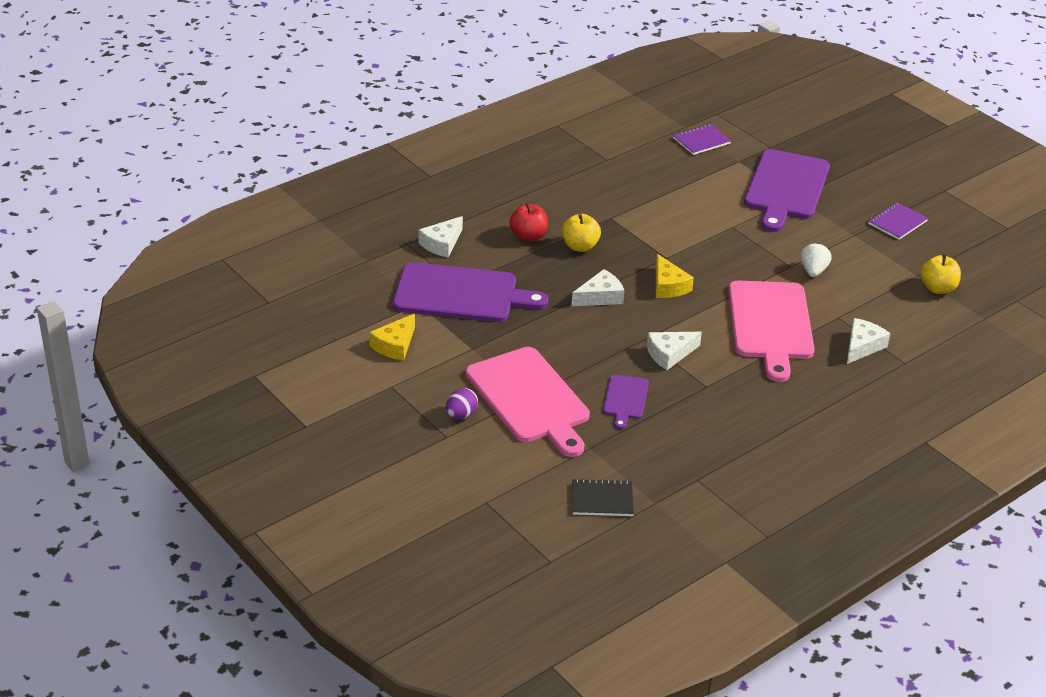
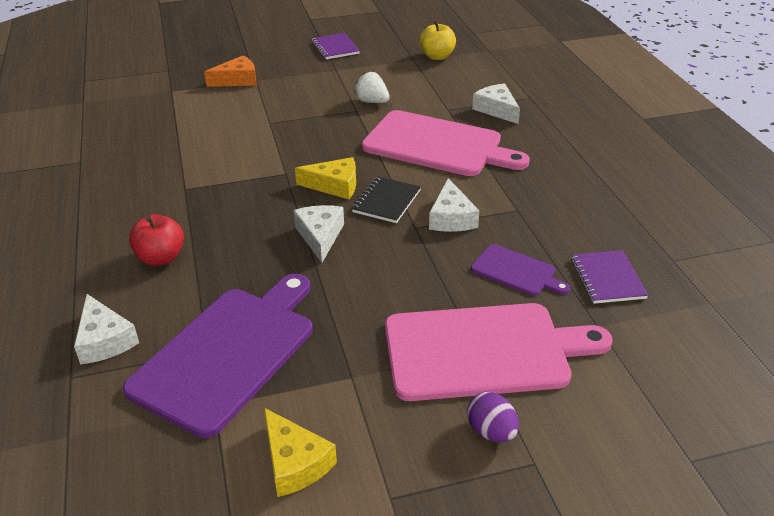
camera: 65 degrees left, 0 degrees up
(580, 246) = (216, 224): yellow apple -> none
(602, 499) = (698, 344): black notebook -> black notebook (386, 201)
(701, 141) = (117, 100): purple notebook -> purple notebook (607, 278)
(786, 188) = (237, 80): purple cutting board -> orange cheese

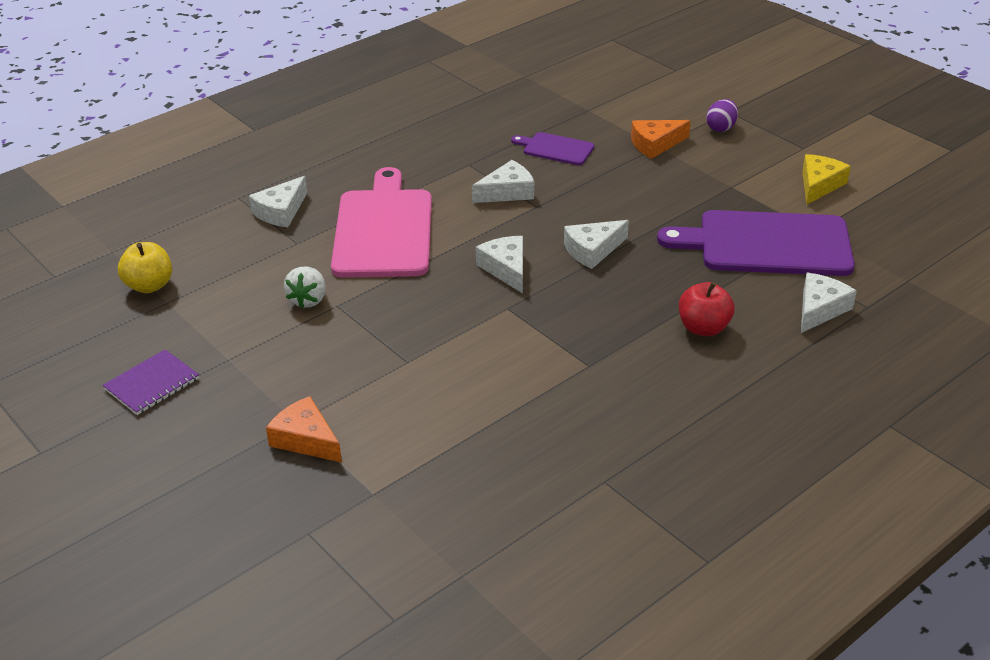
camera: 115 degrees left, 0 degrees up
(334, 185) = (506, 269): yellow cheese -> white cheese
(386, 201) = (509, 231): black notebook -> none
(483, 351) = (655, 144): pink cutting board -> orange cheese
(516, 271) = (555, 149): purple cutting board -> purple cutting board turned 75 degrees counterclockwise
(607, 278) = (531, 113): purple notebook -> none

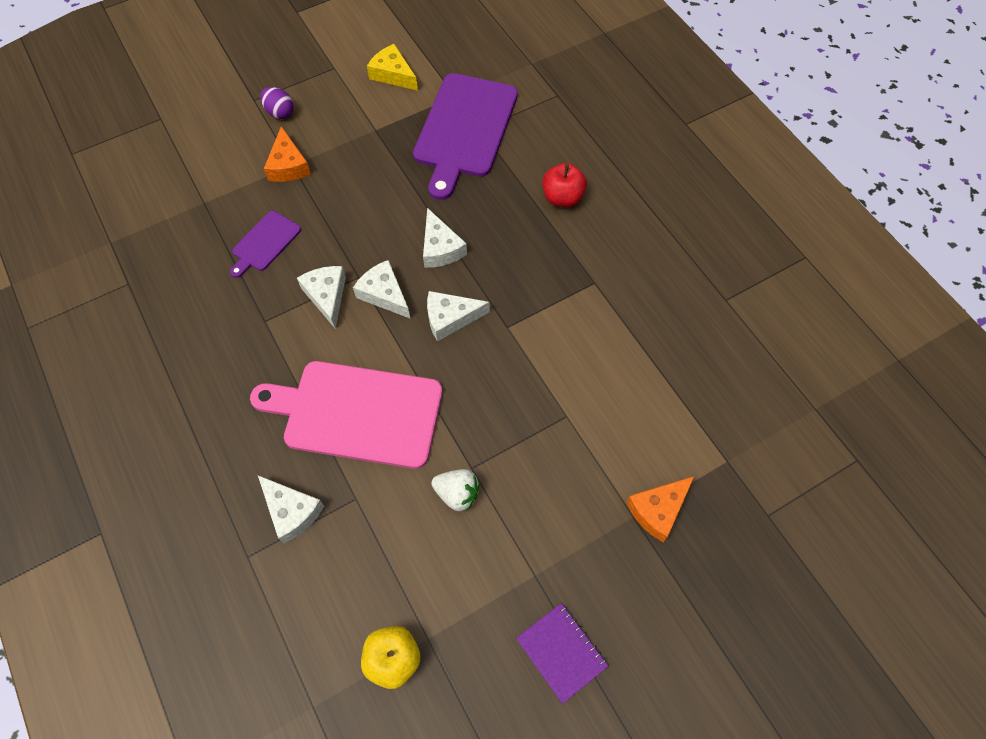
camera: 80 degrees left, 25 degrees up
(820, 309) = (554, 122): white cheese -> white cheese (384, 294)

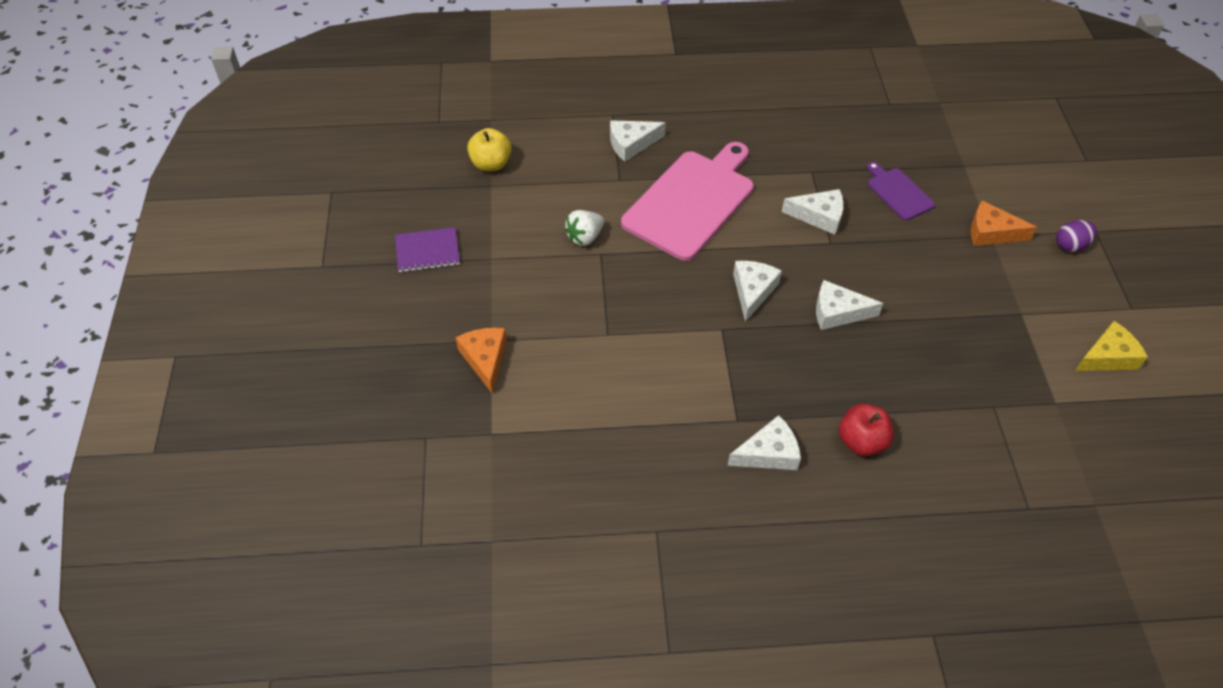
camera: 115 degrees right, 10 degrees down
(384, 294) = (802, 254): white cheese -> white cheese (768, 453)
(465, 129) = (997, 391): purple cutting board -> none

